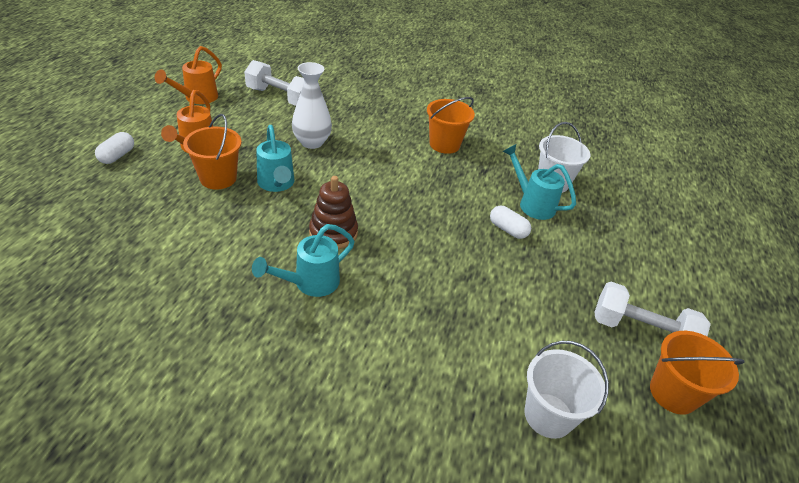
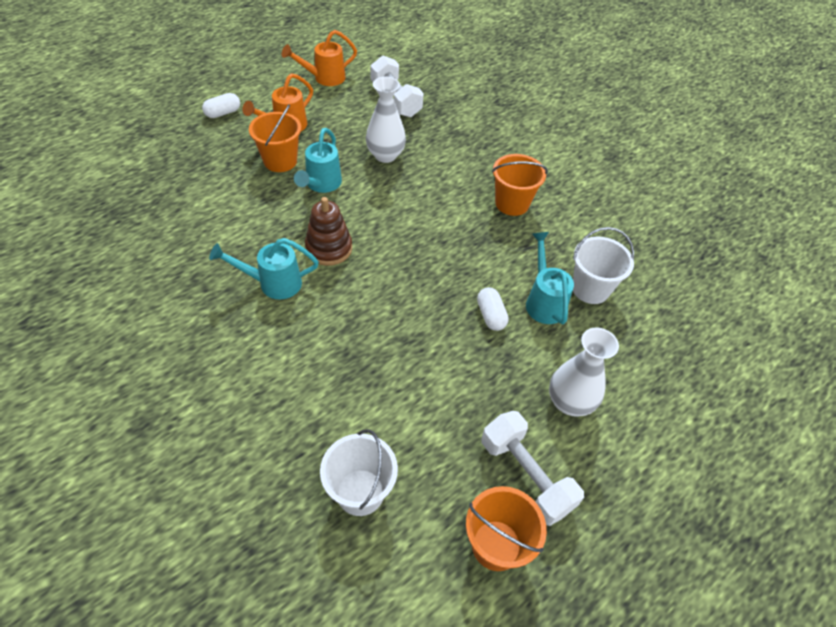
camera: 35 degrees right, 10 degrees up
(616, 265) = (569, 402): none -> white vase

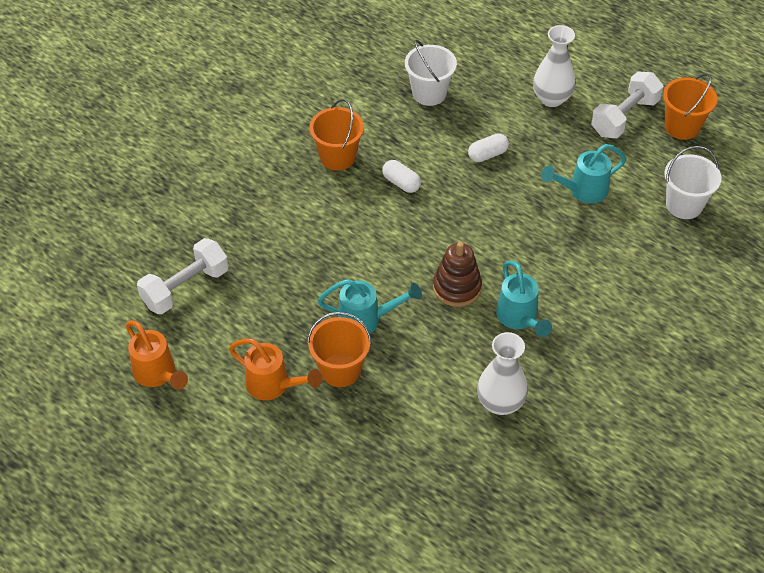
camera: 100 degrees left, 0 degrees up
(223, 113) = (267, 463): white capsule -> white capsule (401, 183)
(385, 155) = (297, 274): white vase -> white vase (500, 403)
(543, 301) = (456, 122): turquoise watering can -> turquoise watering can (582, 191)

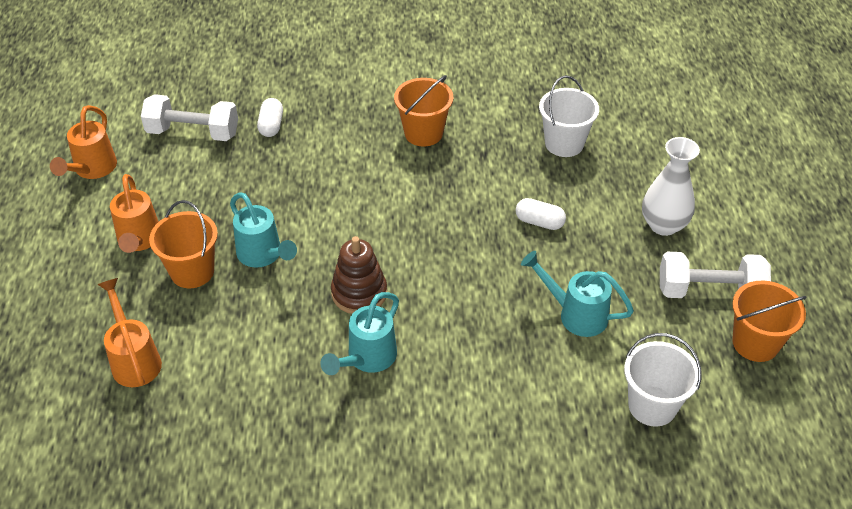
camera: 50 degrees right, 5 degrees down
(394, 450) = (134, 359): none -> orange watering can
(401, 183) = (439, 187): white capsule -> white capsule (271, 125)
(500, 403) = (253, 403): white vase -> none

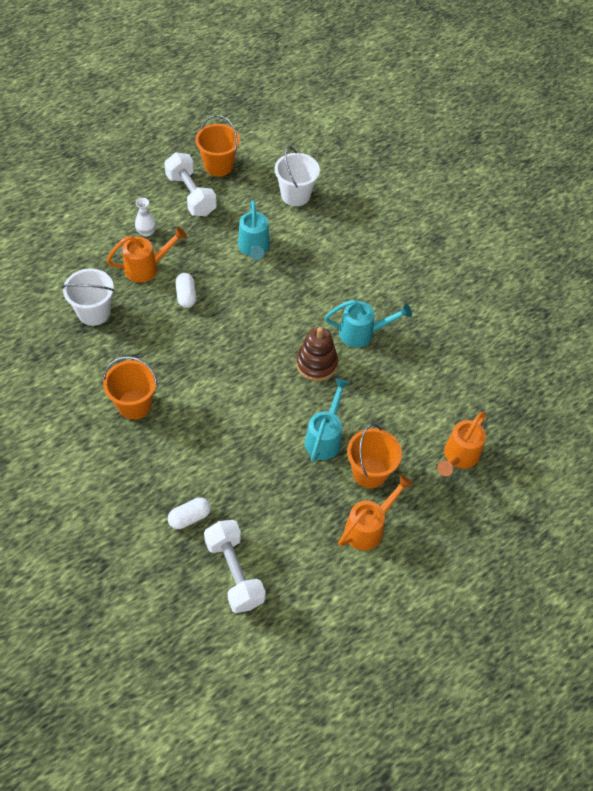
camera: 125 degrees left, 10 degrees up
(92, 170) = (326, 620): orange watering can -> orange watering can (147, 268)
(663, 225) = (146, 232): white vase -> white vase, size x0.56

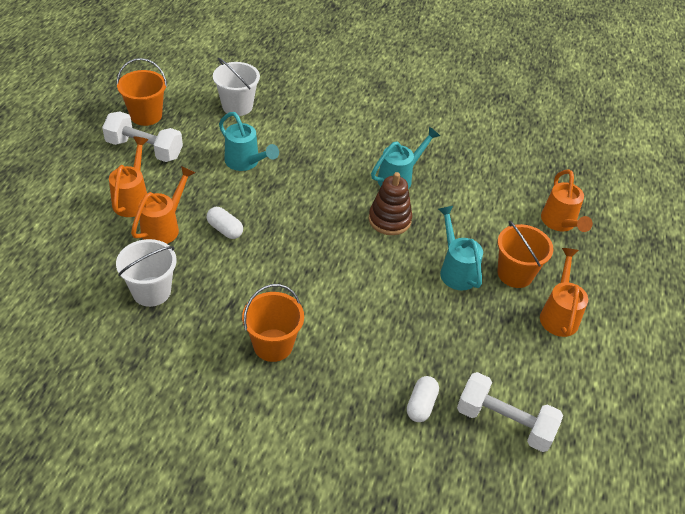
camera: 40 degrees left, 10 degrees down
(146, 232) = (133, 199): white vase -> orange watering can

